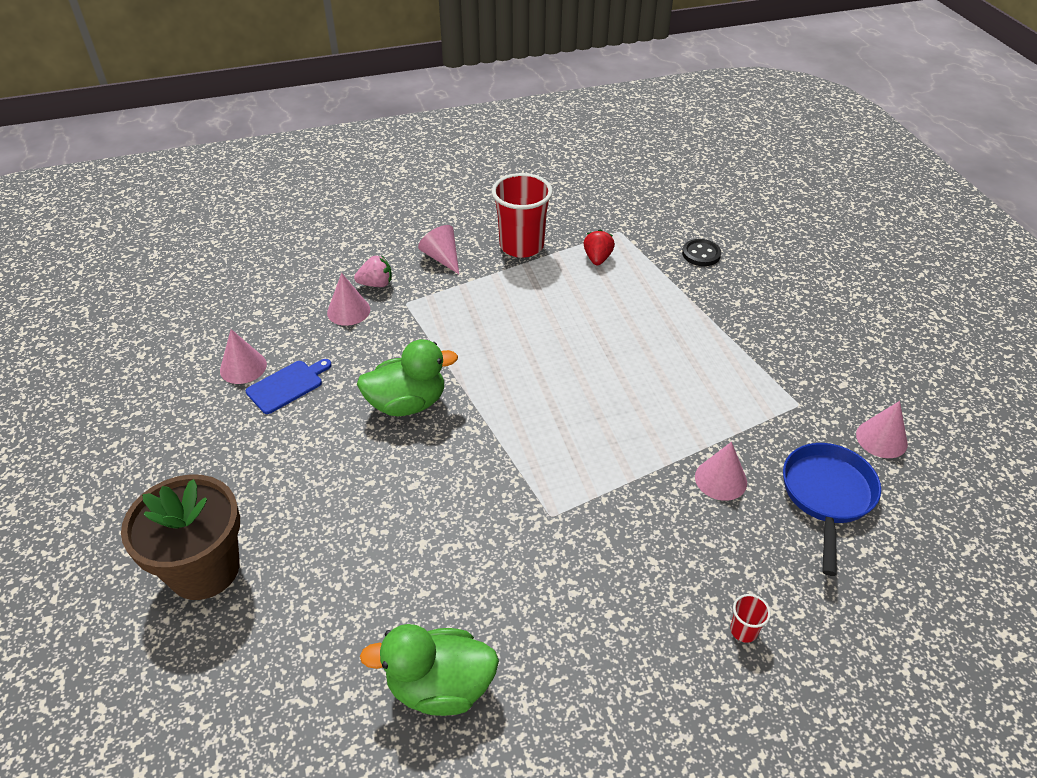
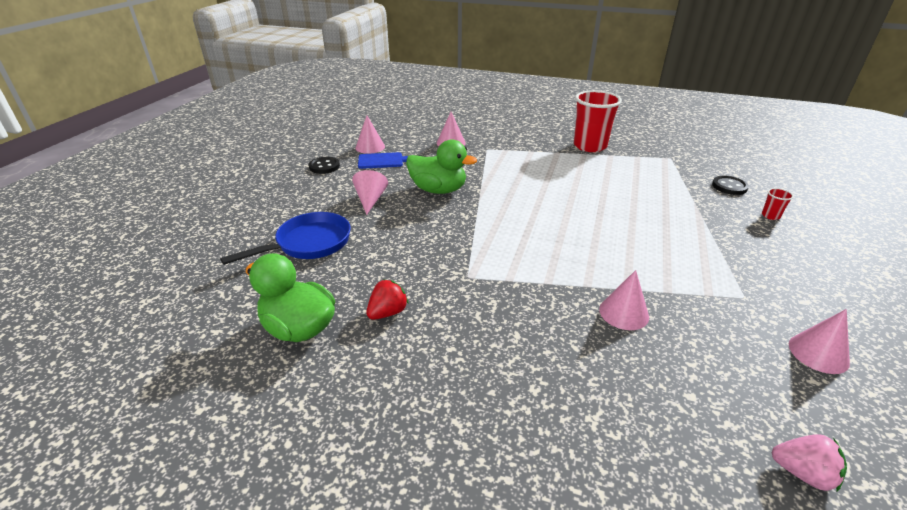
camera: 35 degrees right, 10 degrees down
(204, 569) = (253, 215): brown flower pot -> none
(213, 434) = (324, 166): none -> black button
(376, 284) = (479, 137): pink strawberry -> pink strawberry (802, 473)
(442, 258) = (531, 137): pink cone -> pink cone (370, 200)
(597, 258) = (639, 166): red strawberry -> red strawberry (387, 312)
(743, 630) = (549, 417): red cup -> red cup (770, 216)
(827, 496) = (720, 367): blue pan -> blue pan (309, 244)

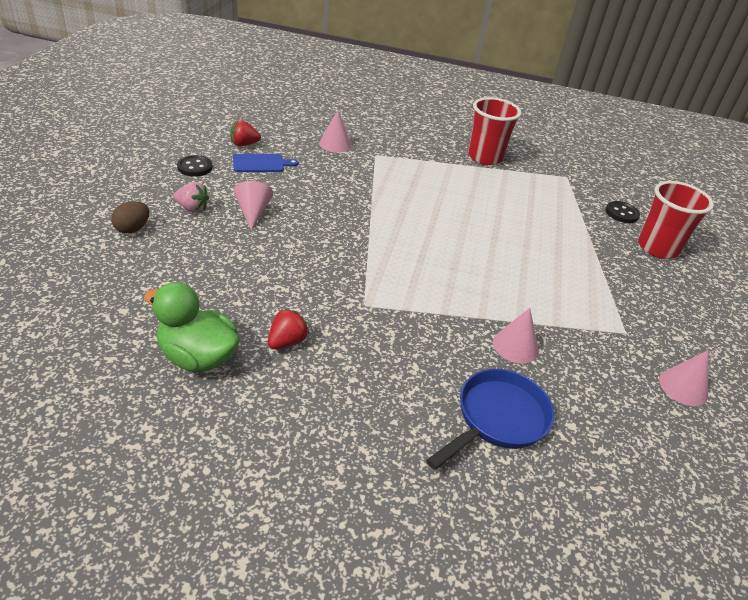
camera: 10 degrees left, 5 degrees up
(260, 217) = (132, 229): none -> brown egg
(309, 244) = (192, 262): blue pan -> blue pan (497, 419)
(370, 147) = (244, 144): pink cone -> red strawberry
(438, 190) = (326, 203): green duck -> none
(770, 216) = (657, 248): red cup -> red cup, size x2.43
(802, 473) = (657, 490): pink strawberry -> pink strawberry (192, 208)

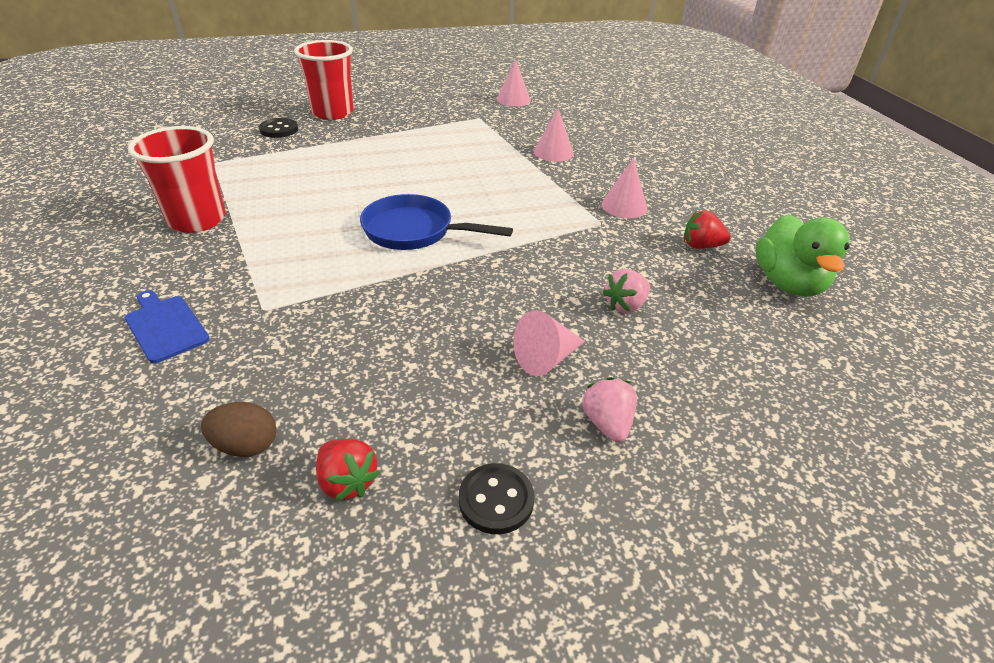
camera: 115 degrees left, 0 degrees up
(132, 229) = (723, 455): brown egg -> brown egg (246, 446)
(261, 163) = (402, 419): blue cutting board -> blue cutting board (165, 326)
(262, 261) = (625, 305): none -> pink strawberry
(335, 144) = (254, 364): pink cone -> pink cone (624, 206)
(497, 419) = (634, 149): blue pan -> blue pan (414, 231)

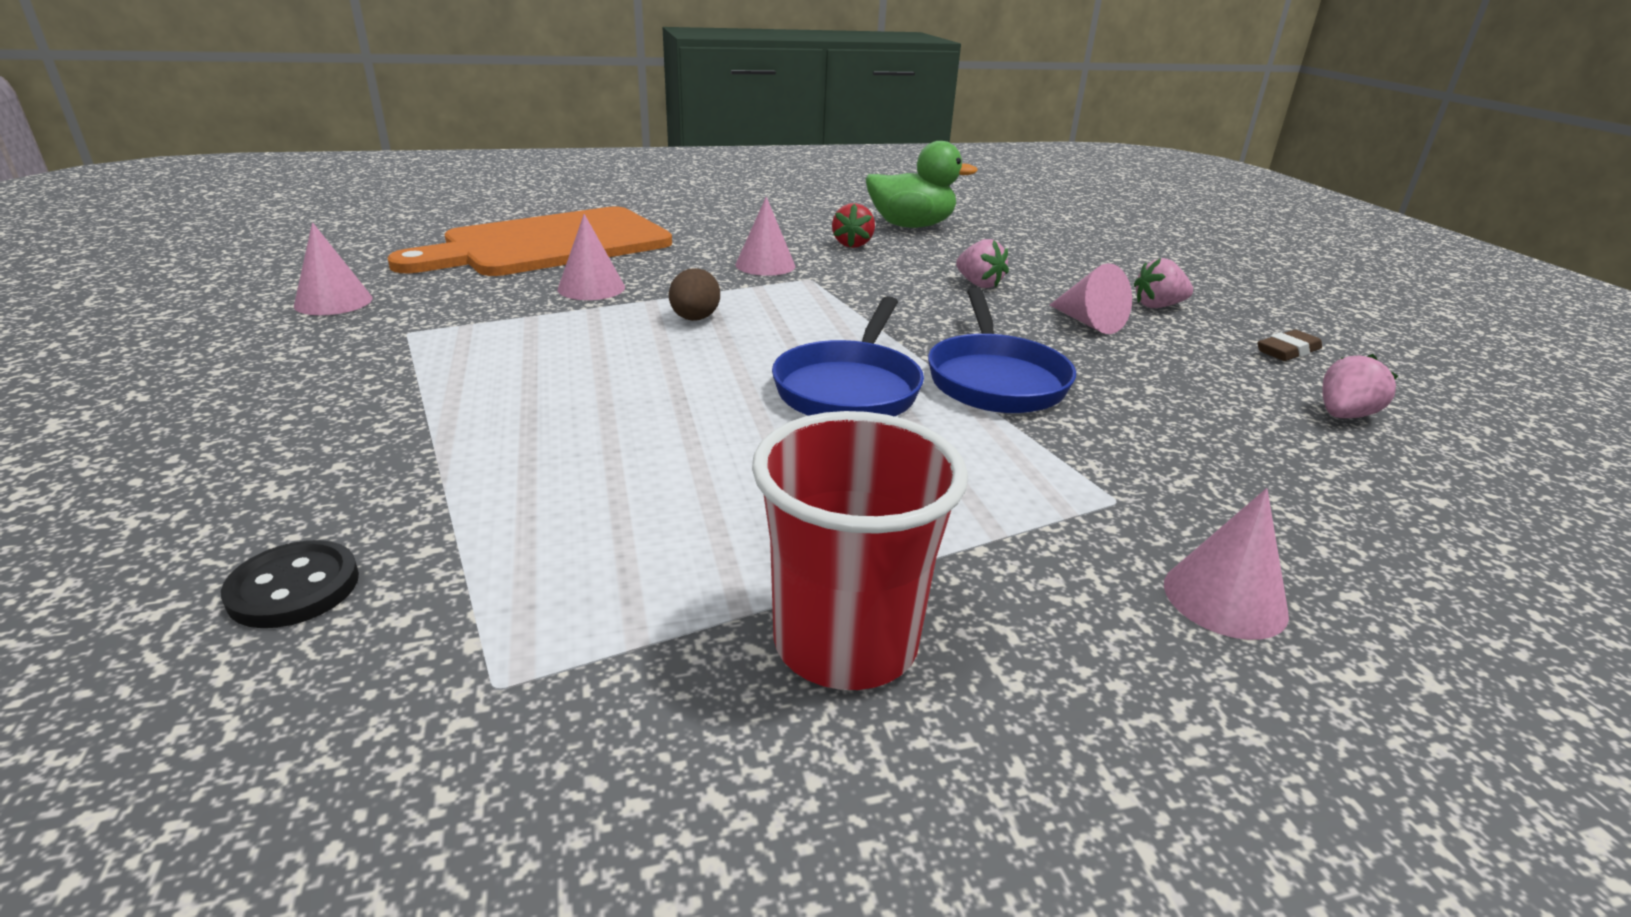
camera: 90 degrees left, 10 degrees down
(165, 326) = (1225, 598): blue cutting board -> pink cone
(246, 446) = (1366, 479): brown egg -> brown egg (694, 319)
(333, 113) = (224, 503): red cup -> none
(347, 482) = (1344, 415): red strawberry -> pink strawberry
(426, 287) = (995, 379): none -> blue pan
(496, 500) = (1287, 351): black button -> brown eraser
(626, 135) = (549, 244): none -> orange cutting board

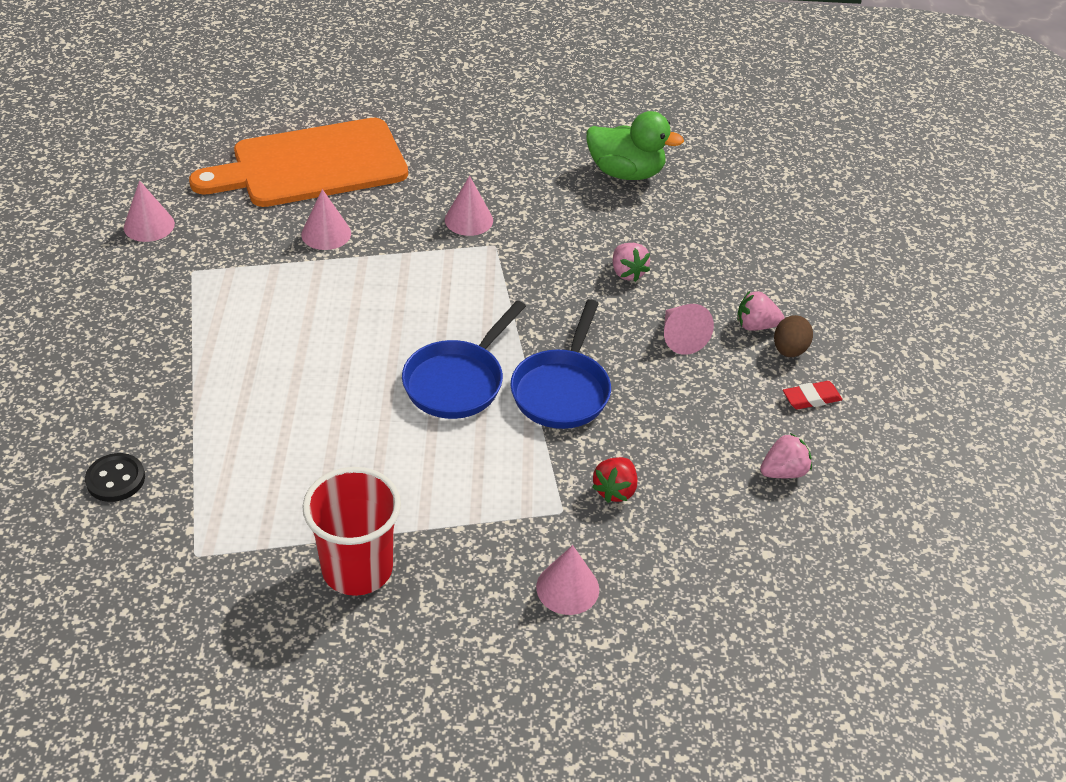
camera: 15 degrees right, 15 degrees up
(694, 319) = (386, 285): brown egg -> brown egg (789, 350)
(852, 244) = (556, 197): red strawberry -> red strawberry (615, 490)
(1287, 351) = (811, 398): brown eraser -> red eraser

